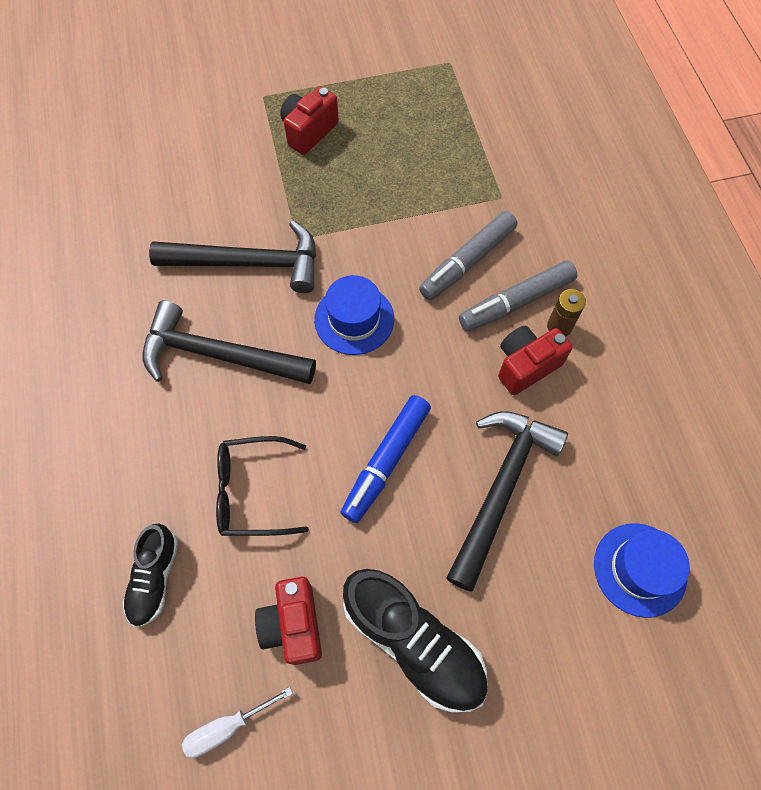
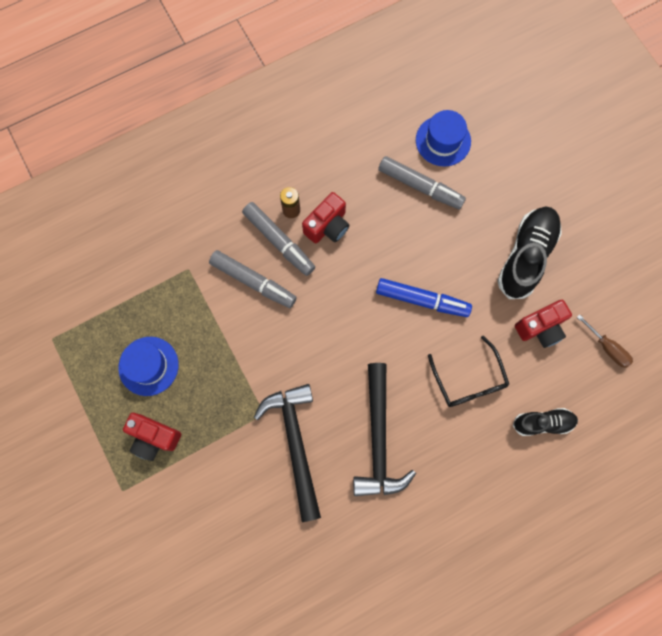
camera: 105 degrees left, 10 degrees up
(228, 726) = (607, 347): white screwdriver -> brown screwdriver
(354, 319) = (323, 350): blue hat -> blue hat (148, 366)
(501, 488) = (418, 226): black hammer -> none
(526, 366) = (327, 226): red camera -> red camera turned 90 degrees counterclockwise
(565, 510) = (420, 186): none -> grey marker

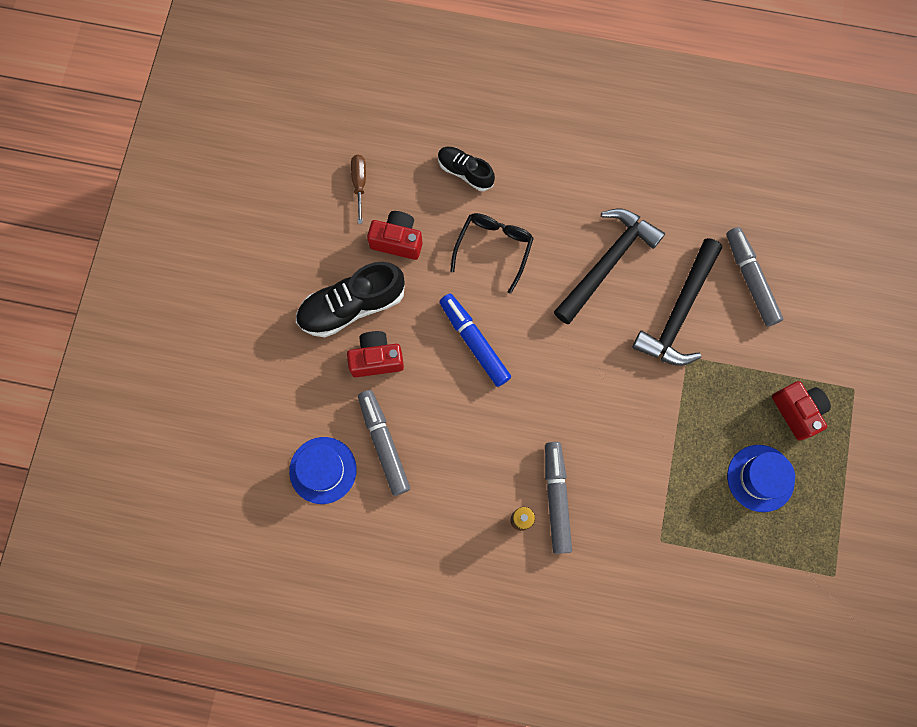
camera: 140 degrees left, 0 degrees up
(253, 281) = (609, 479): grey marker -> grey marker (750, 280)
(327, 226) = (500, 476): red camera -> red camera (376, 359)

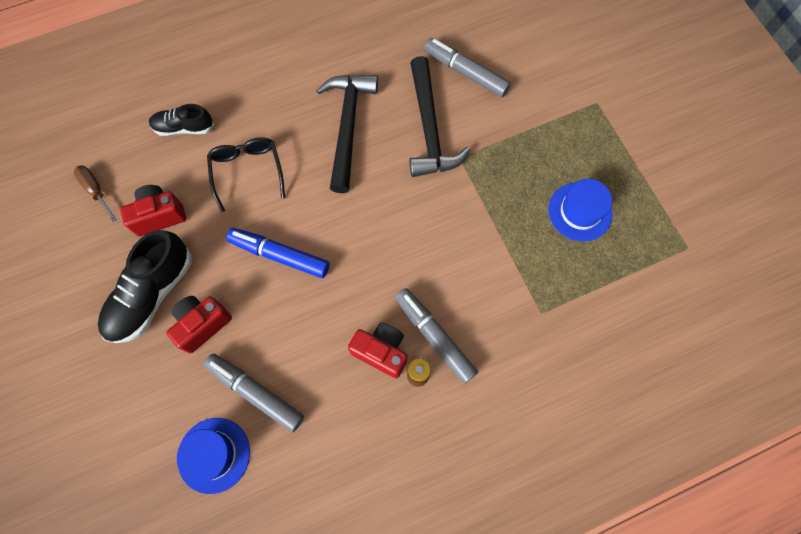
camera: 35 degrees left, 5 degrees down
(797, 411) = (569, 145): red camera -> red camera (381, 351)

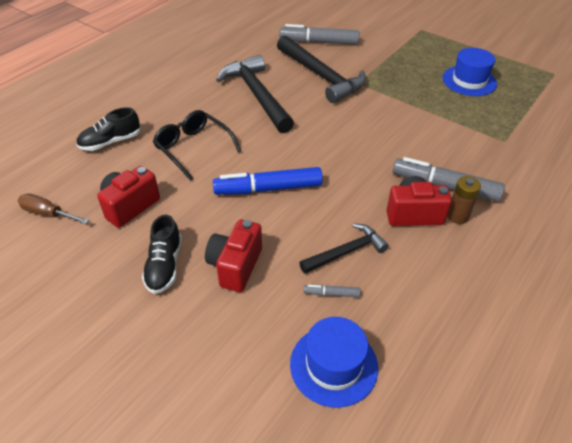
camera: 30 degrees left, 25 degrees down
(152, 294) = (164, 266): black shoe -> black shoe, size x0.59
(256, 393) = (331, 294): grey marker -> grey marker, size x0.44
(296, 359) = (346, 252): none -> black hammer

